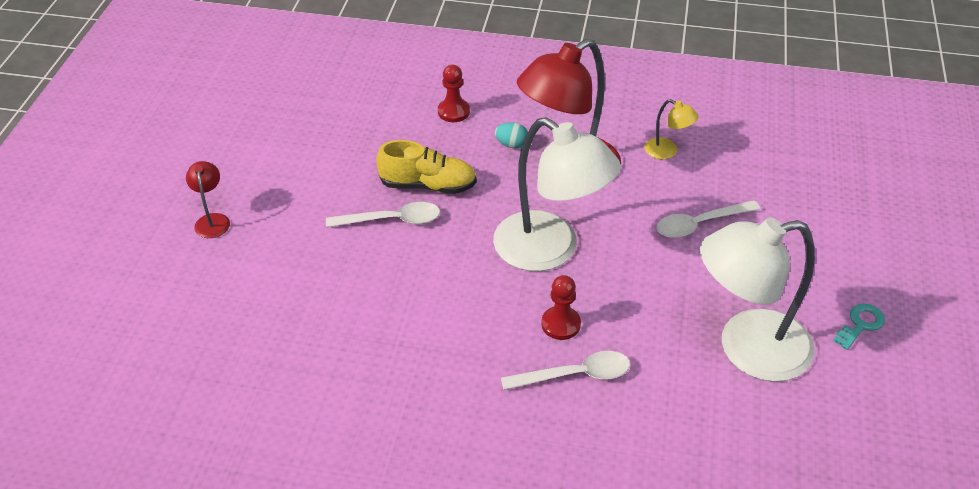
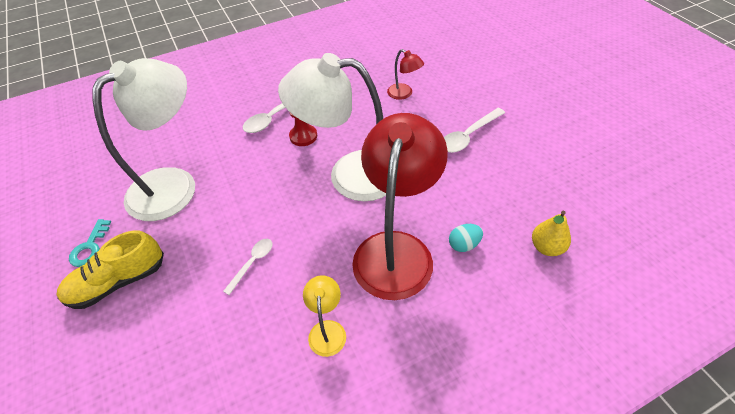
camera: 145 degrees right, 5 degrees up
(212, 220) = (560, 80): red lamp -> red lamp (404, 94)
(428, 185) = (478, 171): yellow shoe -> yellow shoe (118, 282)
(453, 112) = (546, 247): red pawn -> yellow pear
(667, 151) = (327, 330): yellow lamp -> yellow lamp turned 90 degrees clockwise
(699, 224) = (252, 263): white spoon -> white spoon, size x0.63

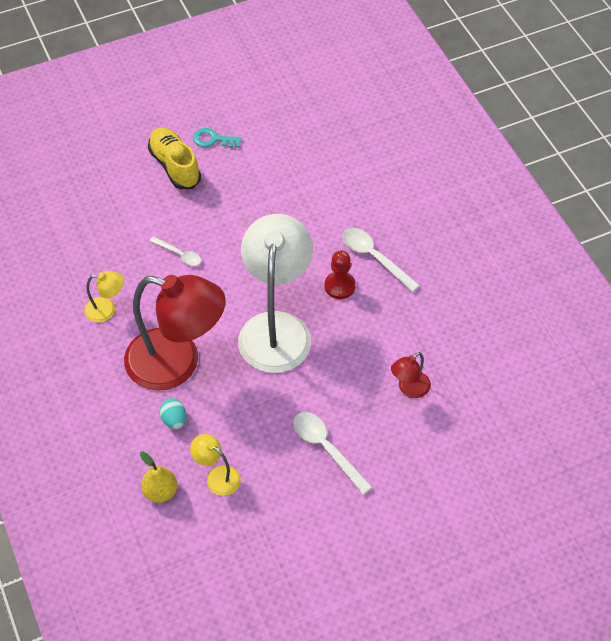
camera: 90 degrees right, 5 degrees up
(174, 184) = (280, 184): white lamp -> none
(516, 204) = (217, 476): none -> yellow lamp

